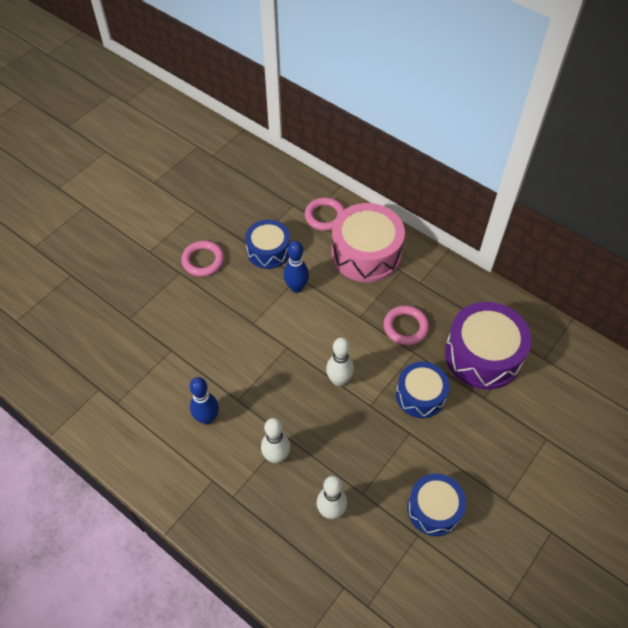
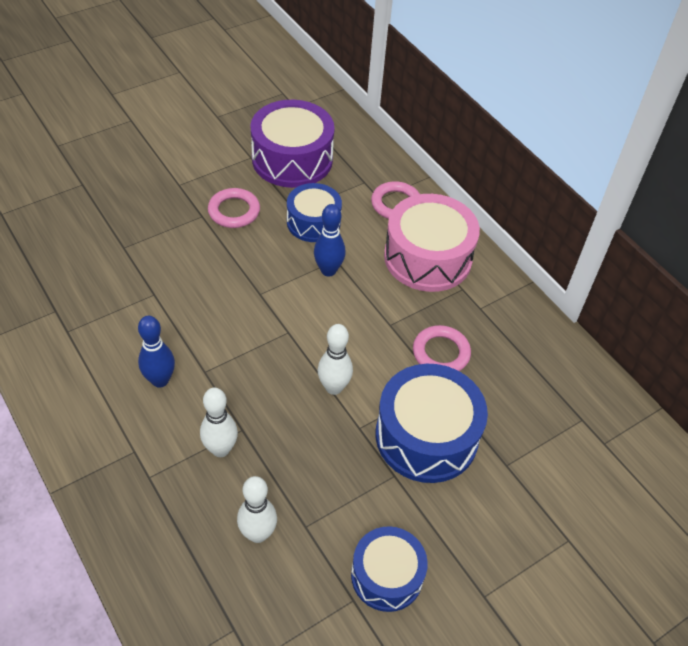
camera: 15 degrees right, 5 degrees down
(420, 395) = (426, 436): blue drum -> blue drum, size x1.59
(483, 355) = (525, 414): purple drum -> purple drum (292, 159)

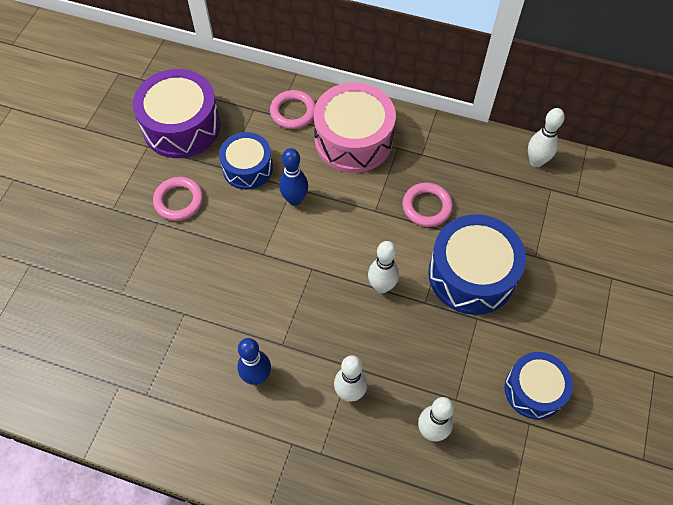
camera: 35 degrees left, 10 degrees up
(590, 386) = (536, 161): none -> white bowling pin

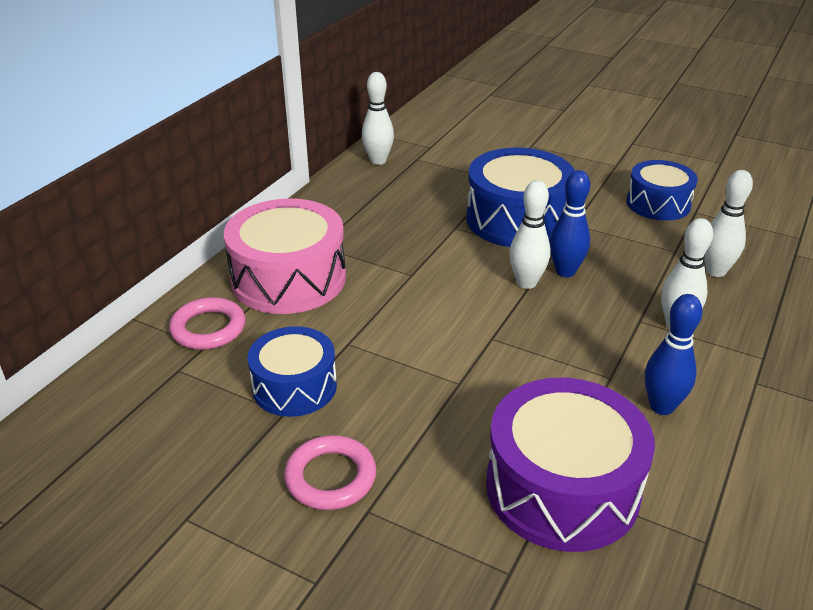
camera: 80 degrees left, 25 degrees down
(181, 126) = (164, 464): purple drum -> purple drum (562, 487)
(295, 199) = (371, 342): blue bowling pin -> blue bowling pin (565, 271)
(427, 207) = (417, 236): pink ring -> none

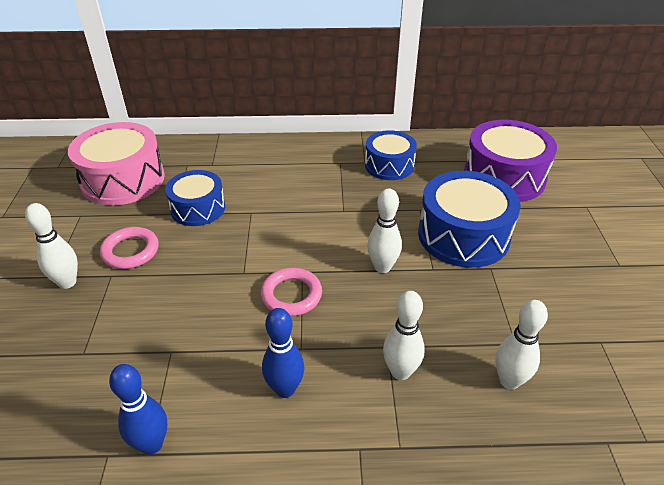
camera: 60 degrees right, 5 degrees up
(208, 328) = (227, 159): pink ring -> pink ring (291, 295)
(289, 279) = (295, 166): pink drum -> pink drum (123, 180)
(378, 161) = (467, 145): white bowling pin -> white bowling pin (67, 282)
(562, 487) = (167, 356): purple drum -> purple drum (504, 177)
(565, 271) = (416, 283): blue bowling pin -> blue bowling pin (152, 444)
(658, 204) = (584, 311): blue drum -> blue drum (389, 165)

